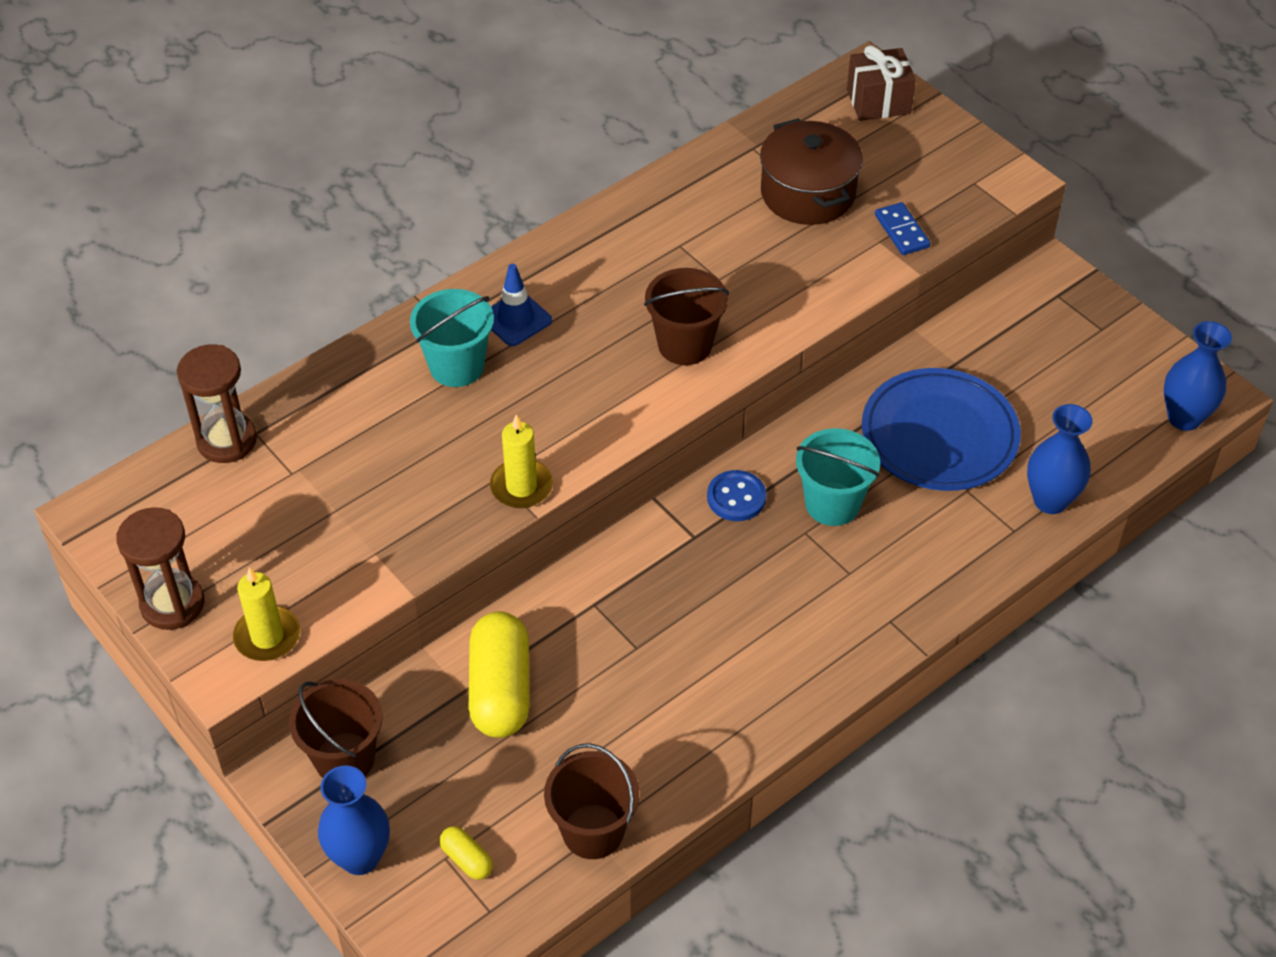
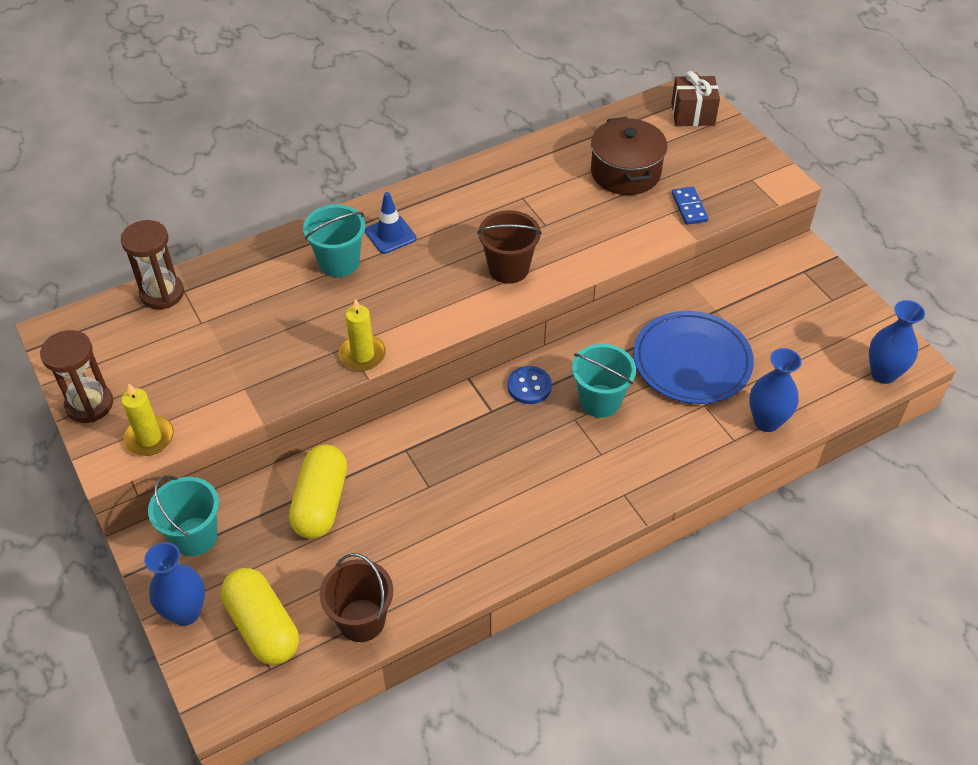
camera: 10 degrees right, 0 degrees up
(344, 758) = (194, 536): brown bucket -> turquoise bucket
(466, 859) = (263, 626): yellow capsule -> yellow capsule, size x2.20

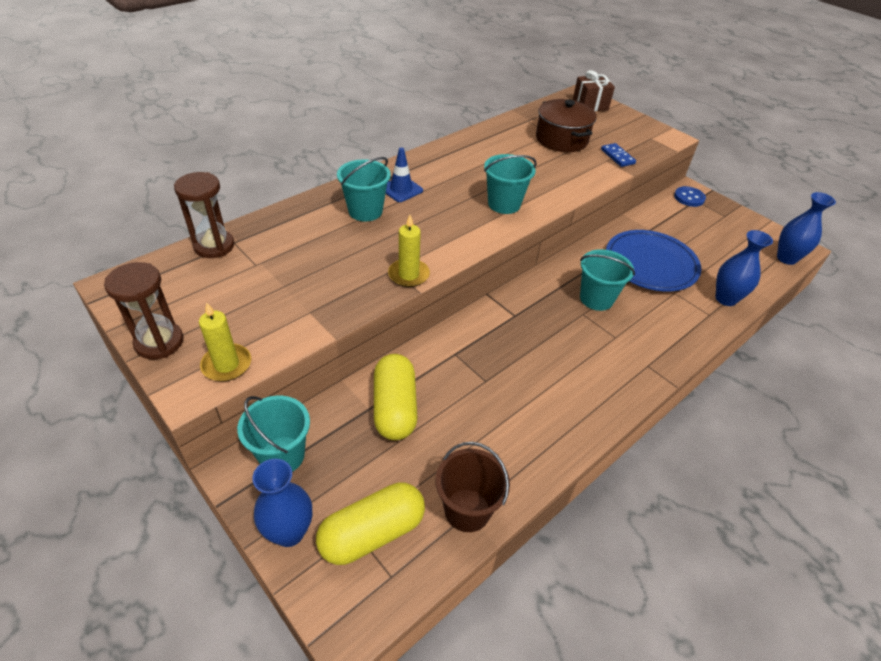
camera: 15 degrees left, 5 degrees down
(263, 626) = (372, 533): yellow capsule -> yellow capsule turned 75 degrees counterclockwise
(508, 269) = (504, 204): brown bucket -> turquoise bucket
(529, 386) = (537, 294): blue button -> blue button (689, 198)

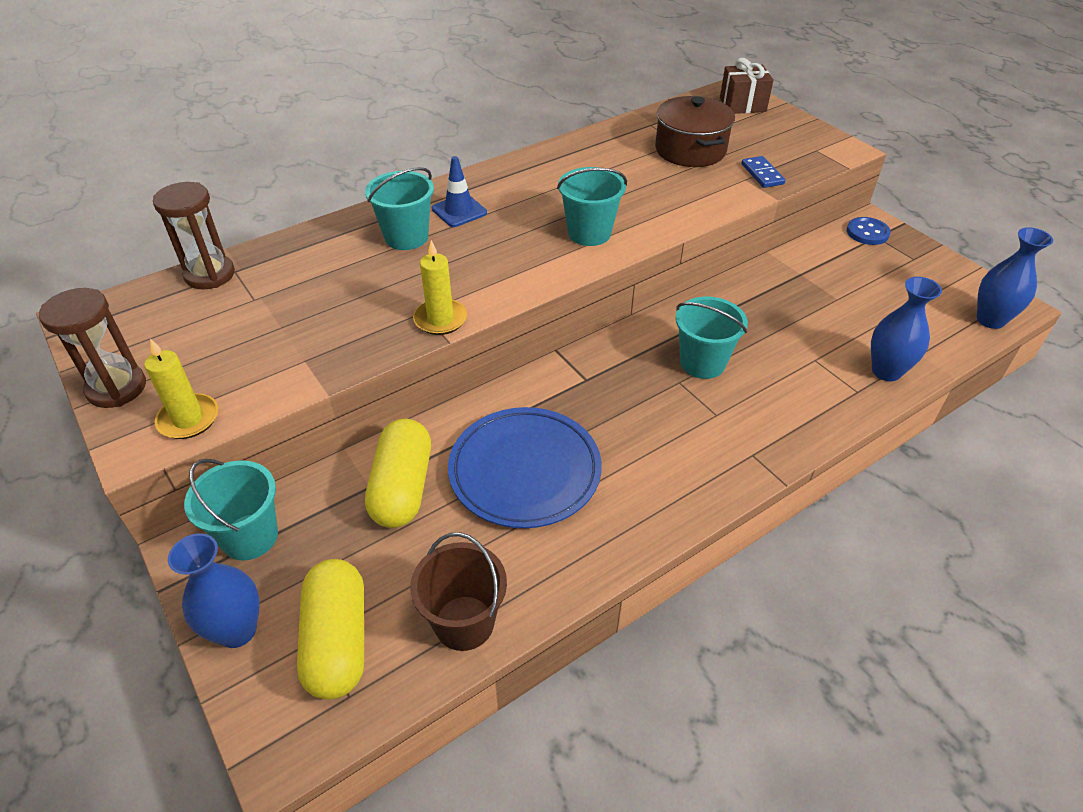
camera: 10 degrees right, 0 degrees up
(372, 533) = (338, 641): yellow capsule -> yellow capsule turned 75 degrees counterclockwise
(650, 264) = (790, 320): blue plate -> blue plate (525, 471)

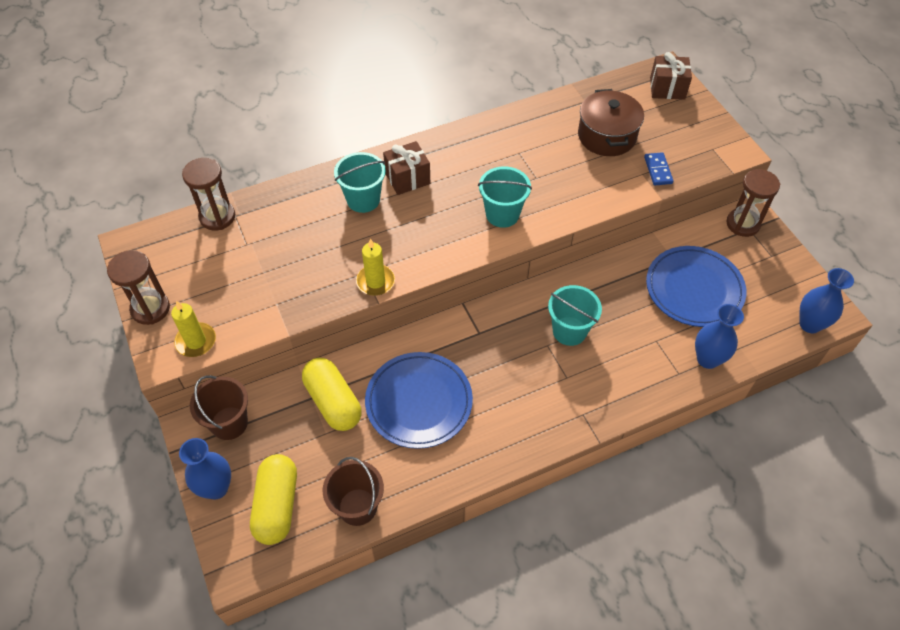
camera: 10 degrees right, 10 degrees up
(250, 537) = (229, 423): turquoise bucket -> brown bucket
(402, 487) = (333, 402): yellow capsule -> yellow capsule turned 45 degrees counterclockwise
(459, 211) = (407, 178): blue traffic cone -> brown gift
(838, 301) = (694, 289): none -> blue plate
(867, 232) = (743, 224): blue button -> brown hourglass

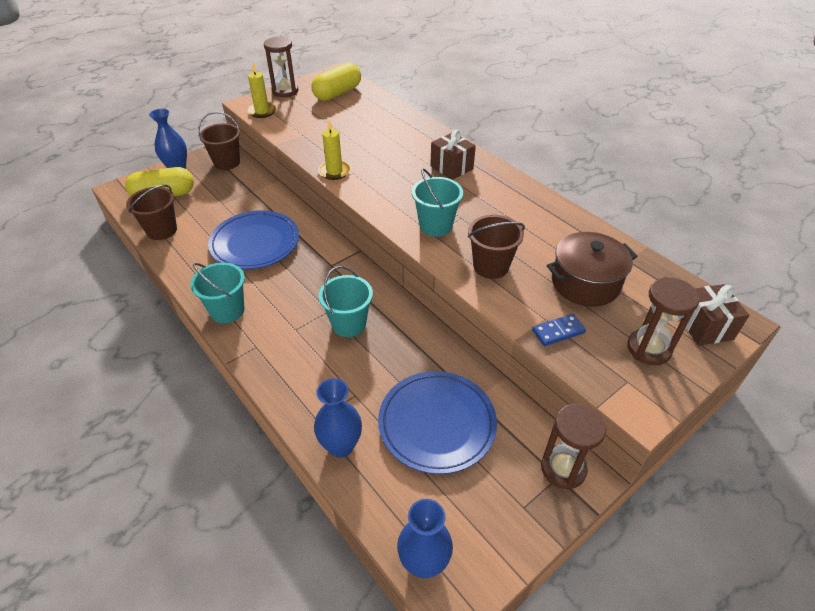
camera: 75 degrees right, 10 degrees down
(217, 217) = (371, 96): brown hourglass -> brown hourglass (648, 349)
(333, 402) = (249, 202): yellow capsule -> yellow capsule (337, 93)
(363, 200) = (417, 151): turquoise bucket -> turquoise bucket (227, 310)
(571, 189) = (491, 266): none -> brown bucket

